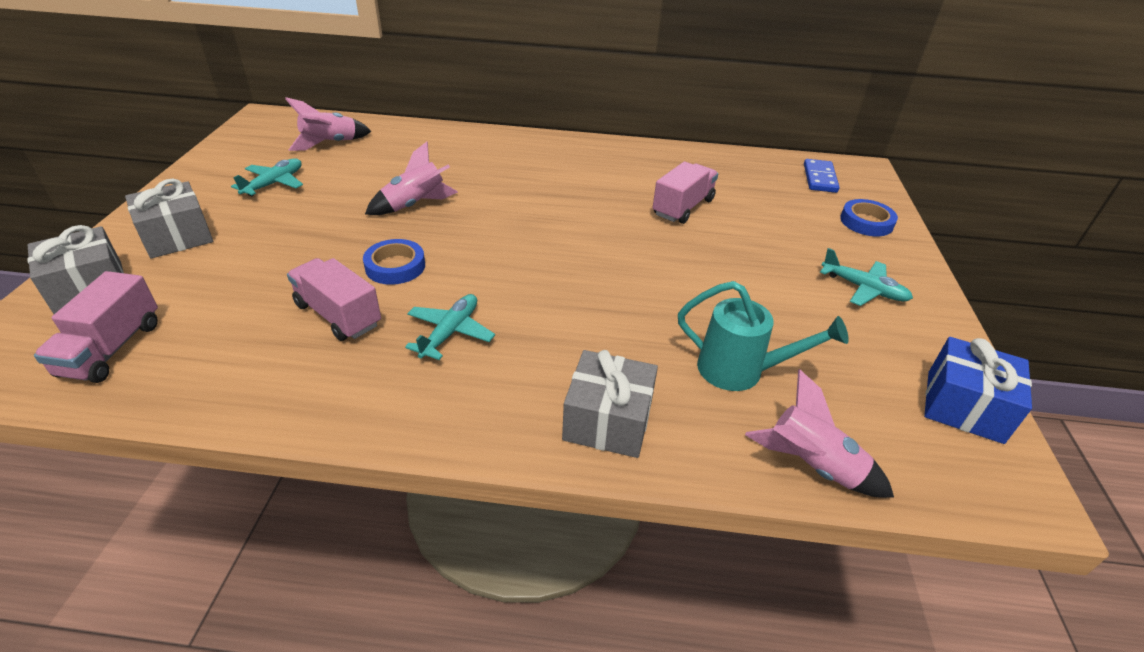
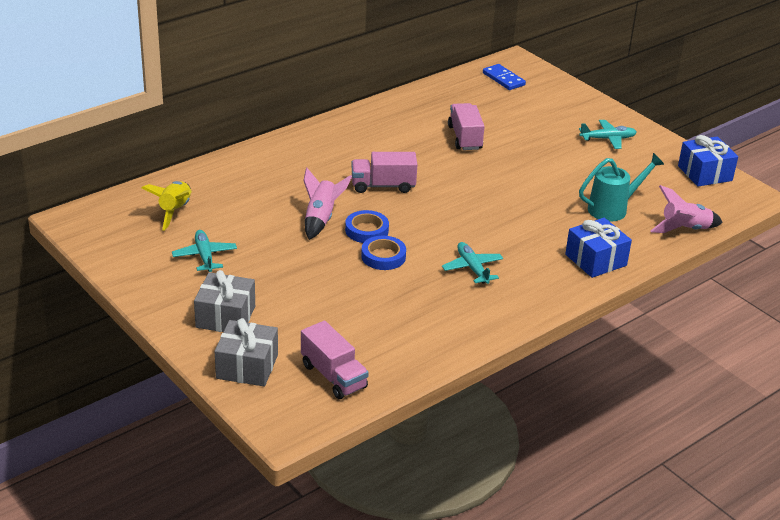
camera: 45 degrees left, 5 degrees down
(330, 144) = (175, 211): pink rocket -> yellow rocket
(338, 315) = (406, 294): pink truck -> pink truck (383, 186)
(608, 421) = (596, 260): grey gift -> blue gift
(866, 222) = (562, 98): blue tape -> blue tape (366, 230)

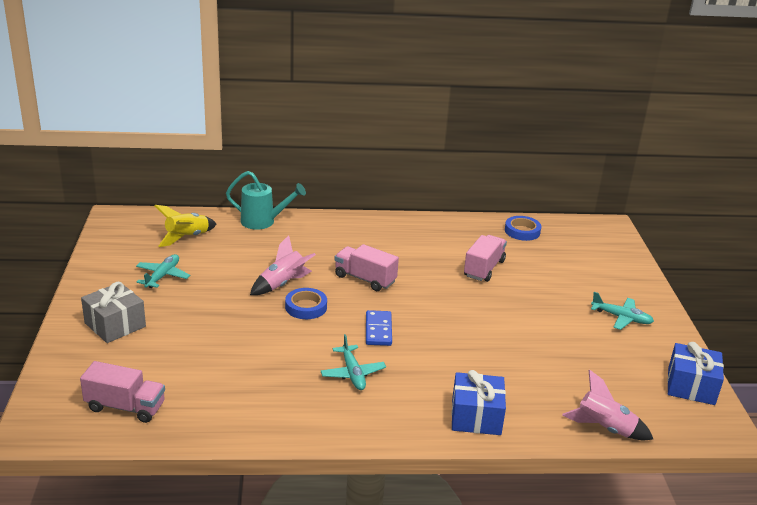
camera: 35 degrees right, 5 degrees down
(247, 366) = (77, 368): grey gift -> none
(333, 376) = (125, 407): pink truck -> pink truck turned 75 degrees counterclockwise
(383, 256) = (292, 332): blue tape -> blue tape (522, 231)
(472, 268) = (352, 373): turquoise plane -> turquoise plane turned 150 degrees clockwise
(503, 79) = (579, 236): blue domino -> blue domino (378, 330)
(612, 209) = (550, 379): turquoise watering can -> turquoise watering can (262, 222)

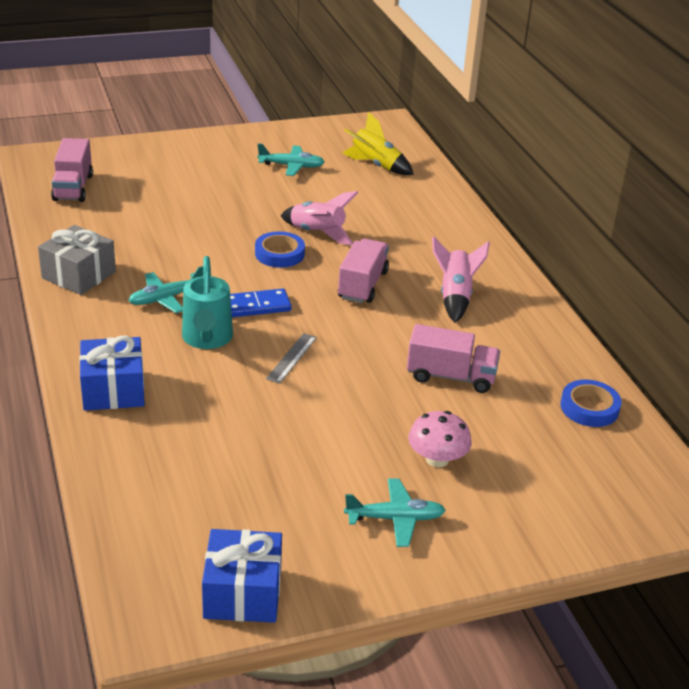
camera: 75 degrees right, 5 degrees up
(115, 325) = (194, 159): grey gift -> grey gift (79, 275)
(262, 222) = (445, 202): turquoise watering can -> turquoise watering can (207, 339)
(450, 326) = (291, 358): none -> grey ruler
(567, 292) = (437, 459): none -> pink mushroom
(604, 428) = (117, 498): pink rocket -> pink rocket (455, 297)
(621, 318) = (395, 518): turquoise plane -> turquoise plane turned 105 degrees counterclockwise

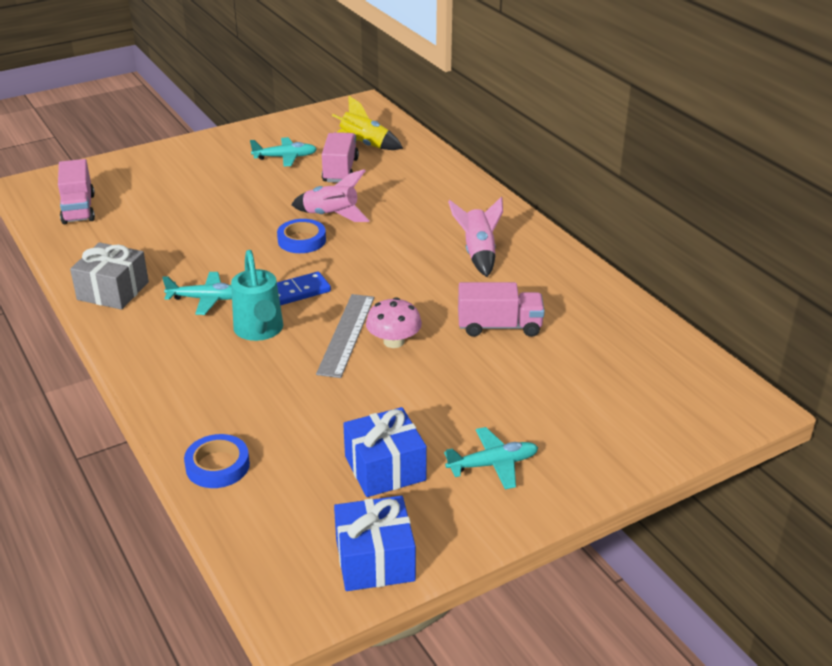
camera: 10 degrees left, 0 degrees up
(113, 390) = (185, 394): blue gift -> blue gift (385, 468)
(166, 298) = (206, 299): turquoise plane -> turquoise plane turned 135 degrees counterclockwise
(291, 358) = (346, 334): grey ruler -> grey ruler, size x1.66
(362, 285) = (389, 257): pink truck -> pink truck (340, 170)
(437, 459) = (512, 403): pink mushroom -> pink mushroom (394, 341)
(589, 408) = (632, 333): blue tape -> blue tape (217, 466)

